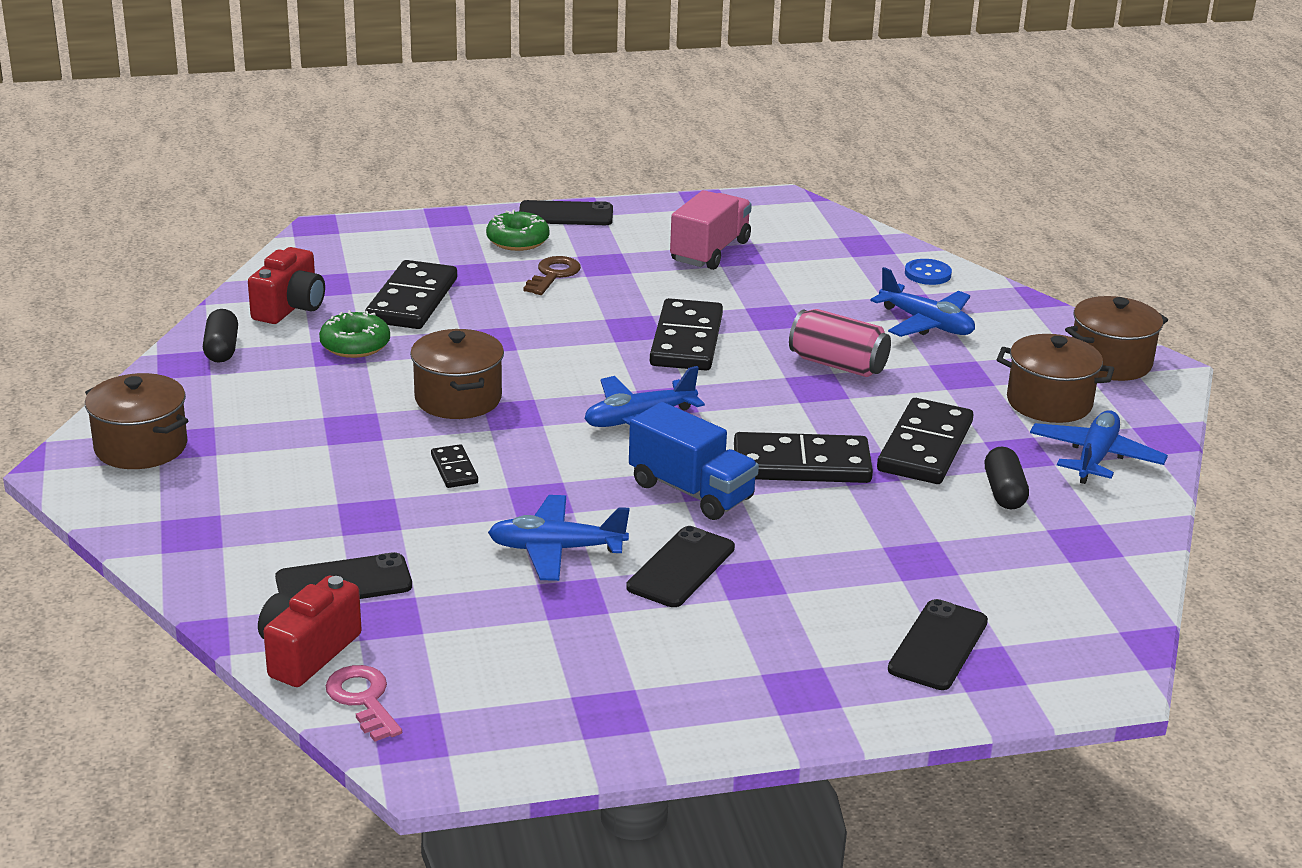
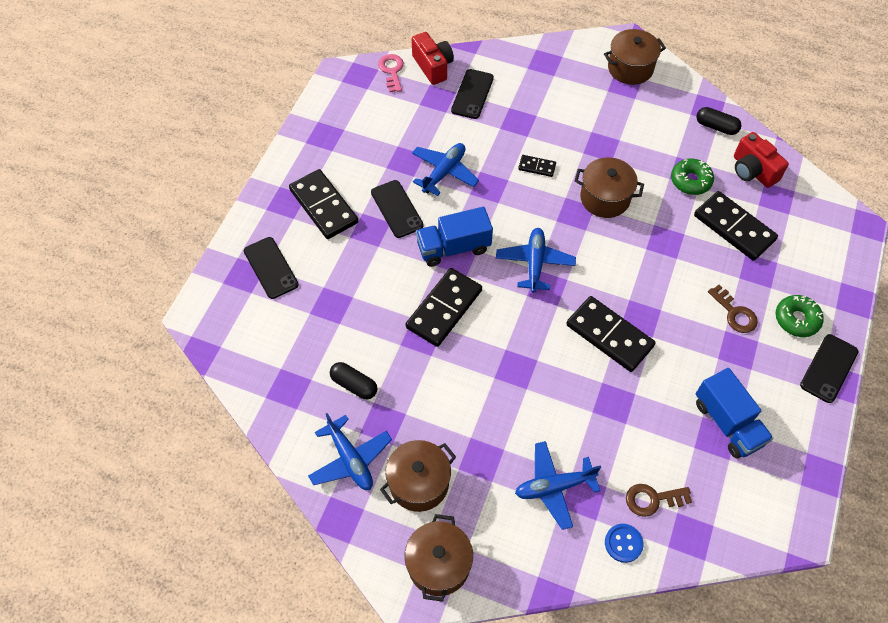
camera: 125 degrees right, 30 degrees up
(363, 699) = (392, 71): pink key -> pink key turned 105 degrees counterclockwise
(710, 251) = (727, 423): pink truck -> blue truck
(838, 364) = (534, 397): pink can -> none
(858, 270) = (652, 499): none -> brown key
(924, 447) = (420, 378): black domino -> black domino (324, 206)

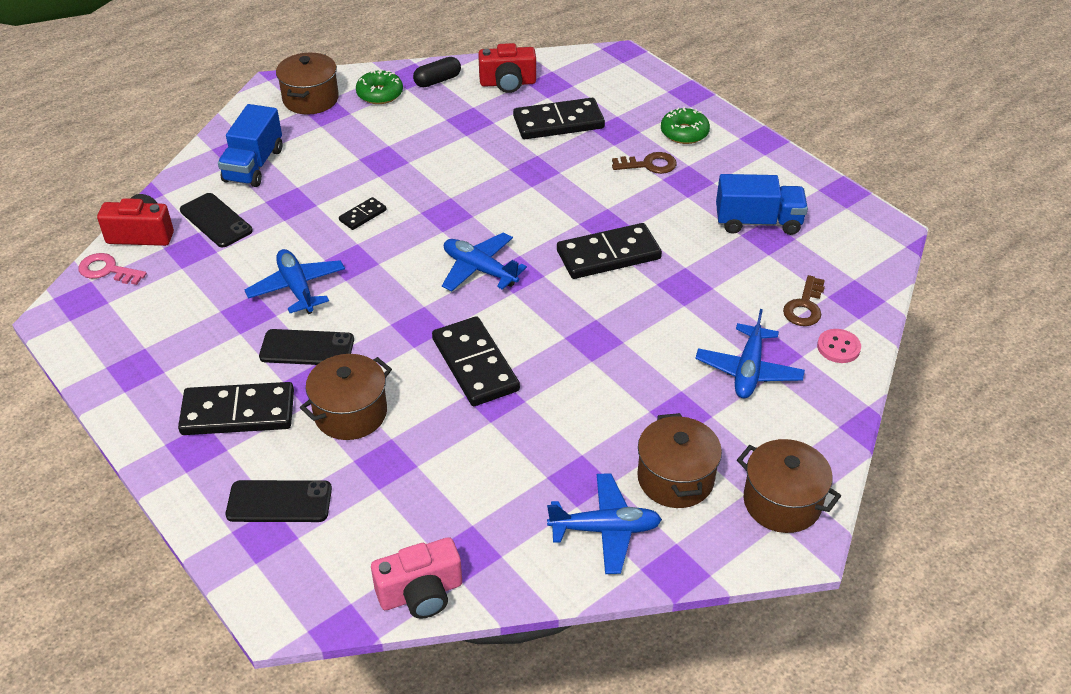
camera: 60 degrees left, 15 degrees down
(246, 379) = (421, 593): none -> pink camera
(354, 385) = (511, 485): black capsule -> none
(453, 247) = (403, 323): blue truck -> blue truck (254, 165)
(605, 198) = (448, 186): brown pot -> brown pot (350, 413)
(623, 543) = (838, 347): blue button -> pink button
(690, 181) = (482, 123): green donut -> green donut (380, 94)
(828, 368) = (746, 138): black phone -> none

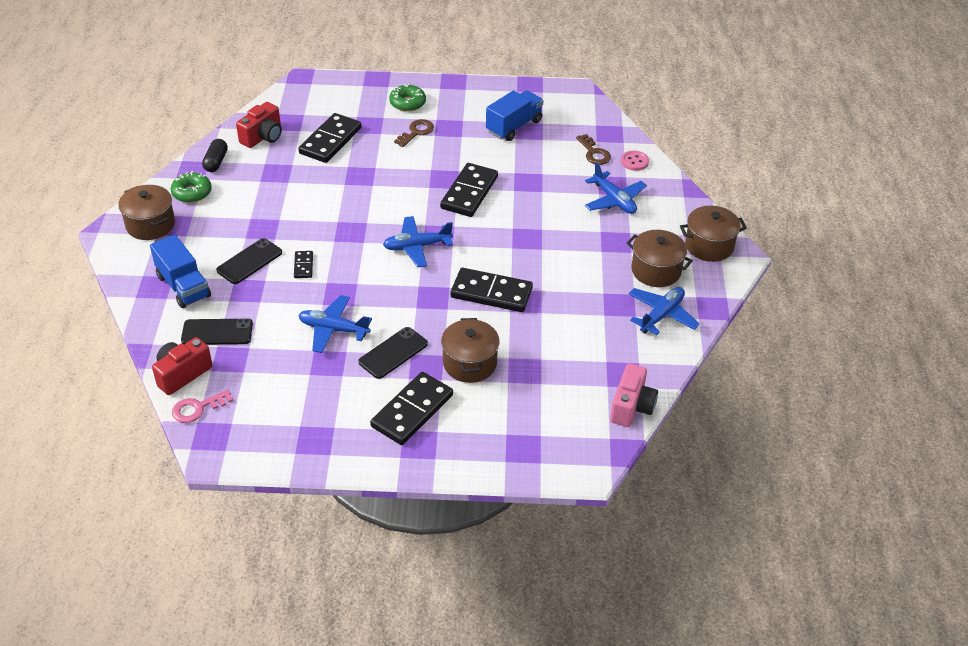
camera: 50 degrees left, 0 degrees up
(279, 502) = (505, 429): black phone -> black phone (249, 261)

